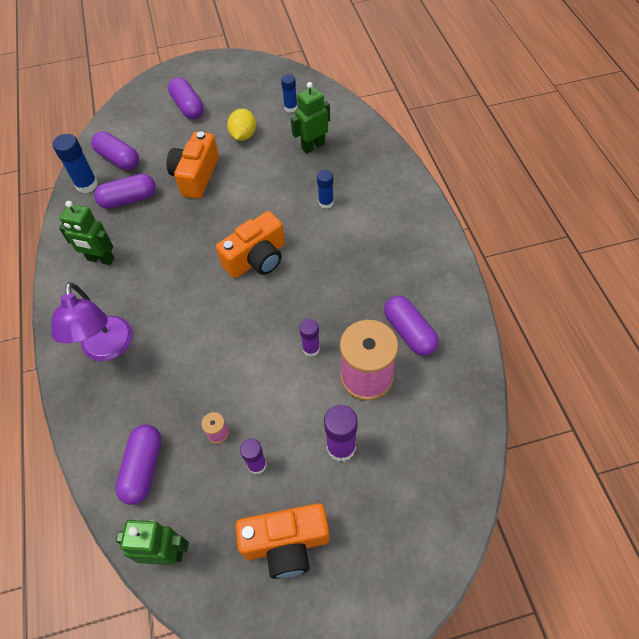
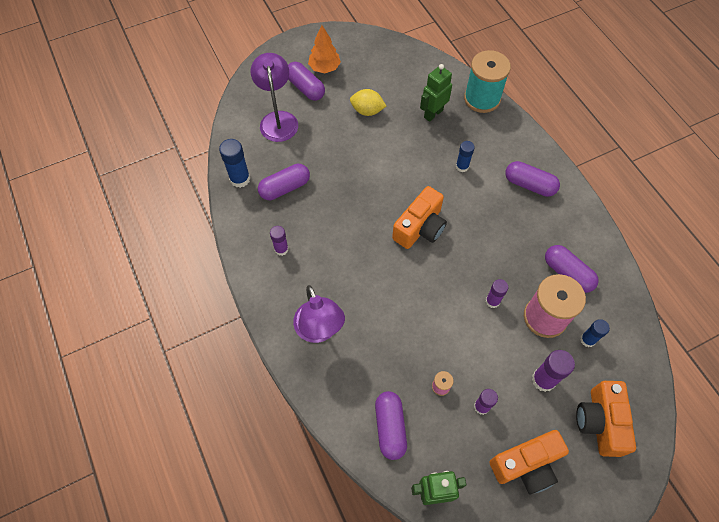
camera: 15 degrees left, 5 degrees up
(100, 259) = (281, 249): green robot -> purple glue stick
(118, 159) = (260, 149): purple capsule -> purple capsule (529, 185)
(148, 133) = (278, 119): none -> purple lamp
(196, 176) = (338, 156): orange camera -> orange camera (600, 422)
(215, 90) = (324, 68): none -> orange tree
(243, 135) = (367, 111): yellow lemon -> yellow lemon turned 75 degrees counterclockwise
(290, 108) = (400, 77): blue glue stick -> blue glue stick (587, 340)
(372, 138) = (482, 99): none -> turquoise spool

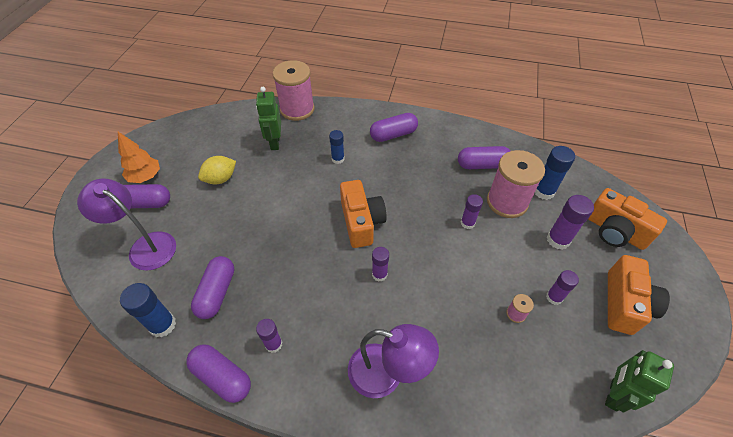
camera: 50 degrees left, 10 degrees down
(388, 272) = (379, 274): none -> purple glue stick
(390, 427) = (528, 385): purple capsule -> purple capsule (222, 377)
(482, 99) = (297, 109): turquoise spool -> pink spool
(587, 340) = (544, 191): blue glue stick -> blue glue stick, size x1.53

